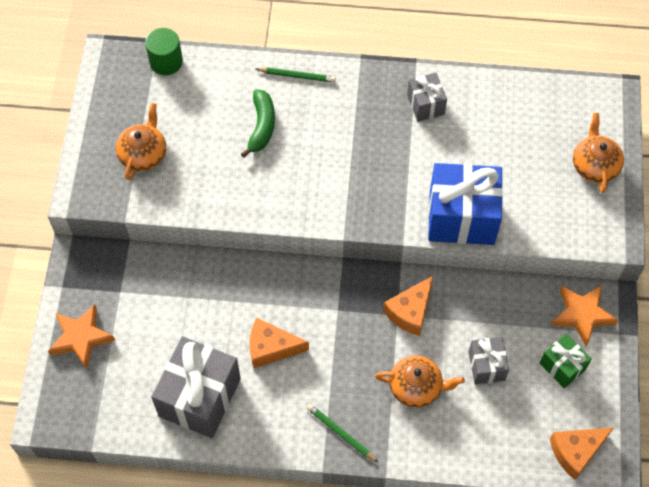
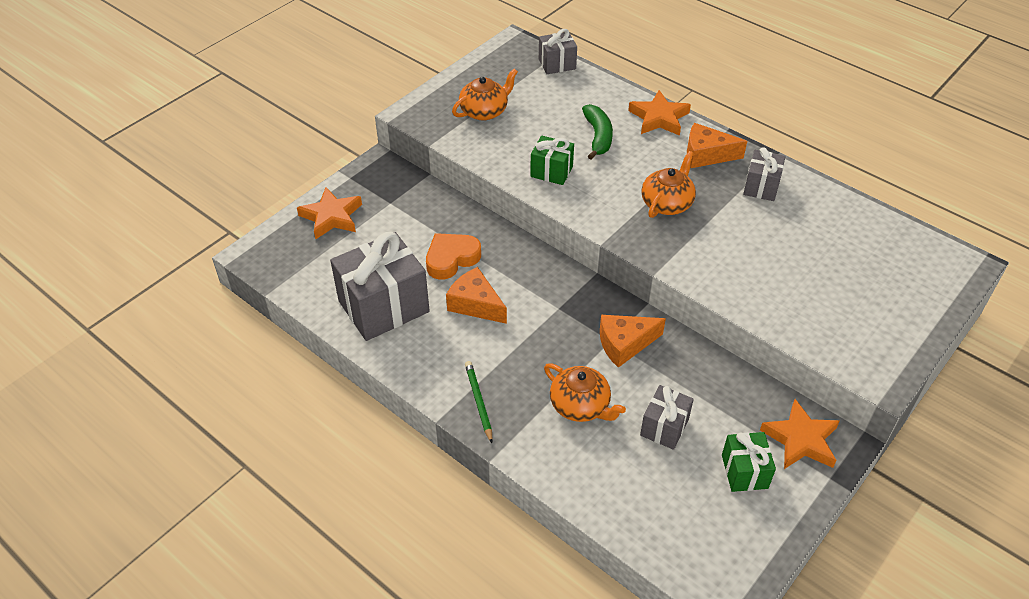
camera: 35 degrees right, 15 degrees down
(166, 62) = (557, 64): green cylinder -> grey gift
(218, 316) = (451, 259): none -> orange heart
(251, 188) = (551, 171): none -> green gift
(261, 126) = (598, 137): green banana -> green banana turned 45 degrees counterclockwise
(297, 76) = (659, 118): green pencil -> orange star
(461, 218) = (727, 283): blue gift -> none
(576, 452) = (700, 555): orange cheese -> orange cheese (706, 155)
(594, 165) = (902, 308): orange teapot -> orange teapot (667, 203)

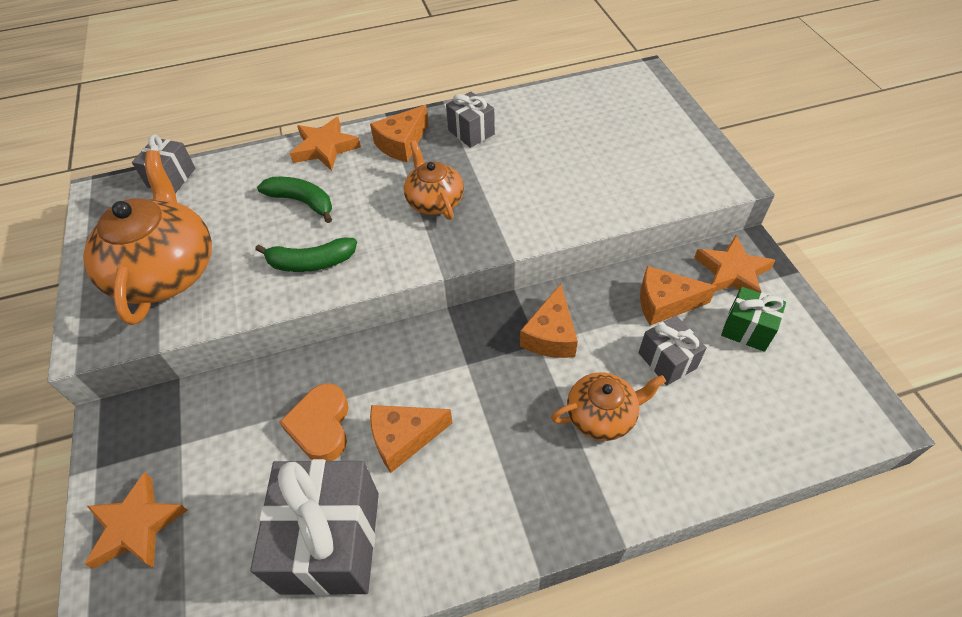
camera: 55 degrees left, 5 degrees up
(478, 401) = (539, 512): green pencil -> none
(484, 111) = (166, 271): orange teapot -> orange teapot, size x1.79
(551, 171) = (311, 263): green gift -> green banana
(721, 404) = (664, 303): none -> orange cheese

